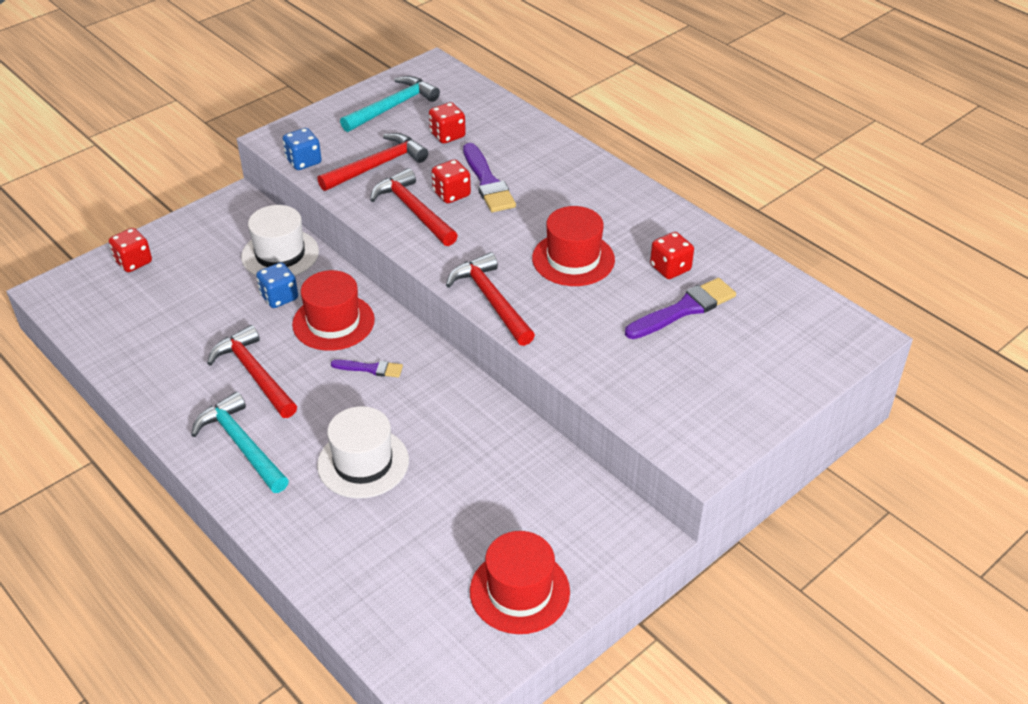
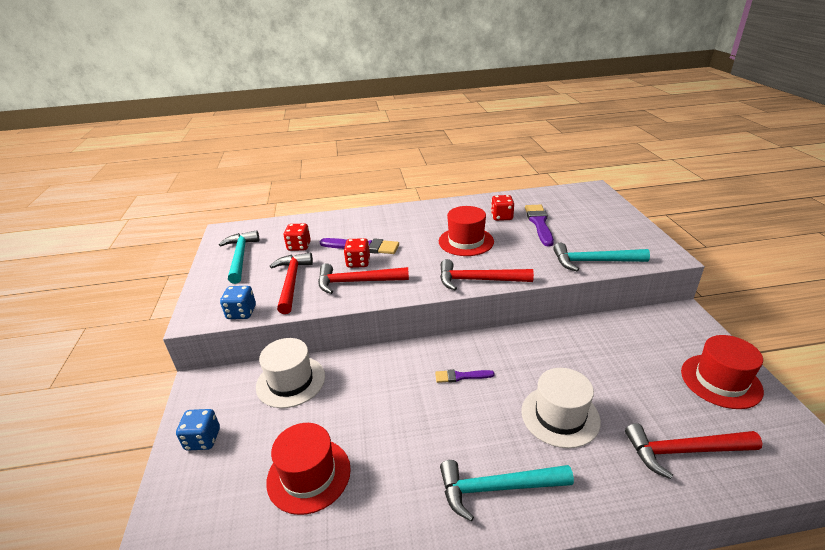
camera: 55 degrees left, 10 degrees down
(133, 262) = (188, 487): red dice -> none
(254, 374) = (416, 448): red hammer -> red hammer (684, 451)
(279, 297) = (339, 399): blue dice -> blue dice (203, 439)
(333, 322) = (395, 378): red hat -> red hat (309, 475)
(370, 368) = (461, 376): purple brush -> purple brush turned 135 degrees counterclockwise
(620, 388) = (594, 262): none -> turquoise hammer

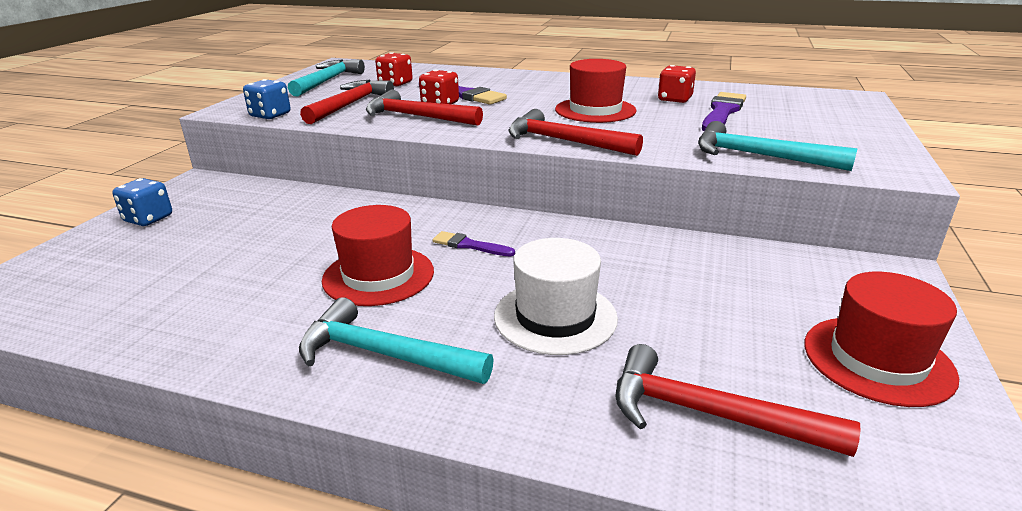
camera: 25 degrees right, 5 degrees down
(291, 381) = (281, 200): white hat -> none
(309, 475) = (202, 274): red hat -> red hat (378, 275)

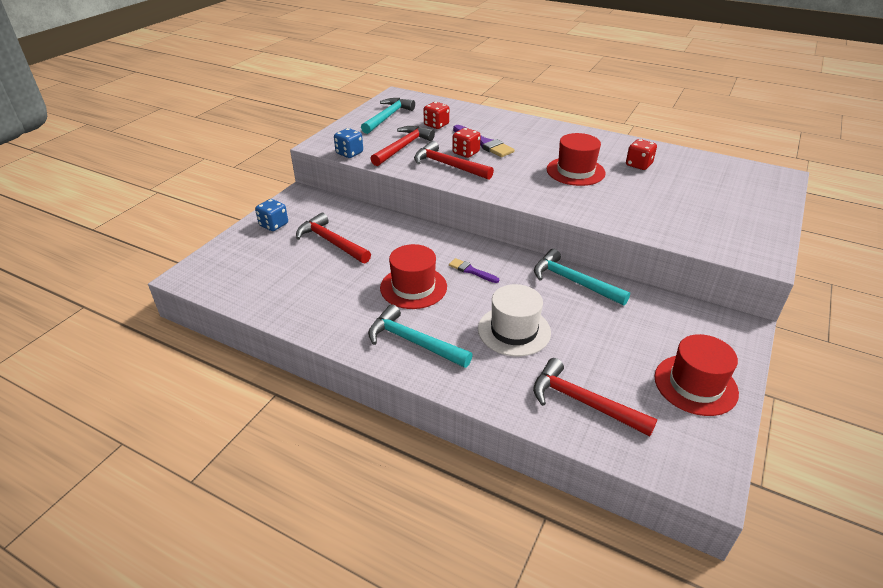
camera: 10 degrees right, 10 degrees up
(564, 141) = (545, 203): red hammer -> red hammer (331, 242)
(722, 112) = (668, 183): purple brush -> none
(759, 156) = (674, 233): turquoise hammer -> turquoise hammer (573, 282)

